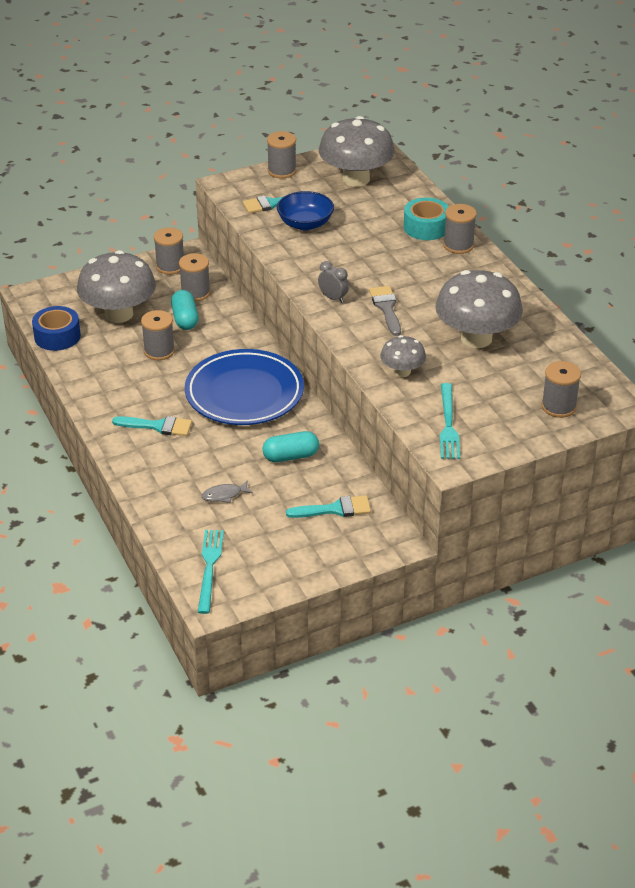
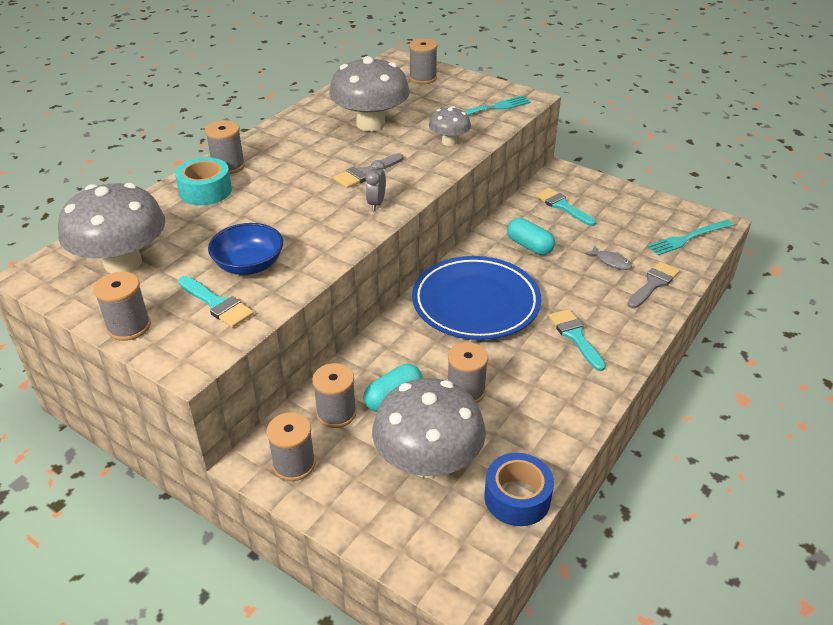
camera: 120 degrees left, 0 degrees up
(172, 504) = (653, 284): none -> grey brush

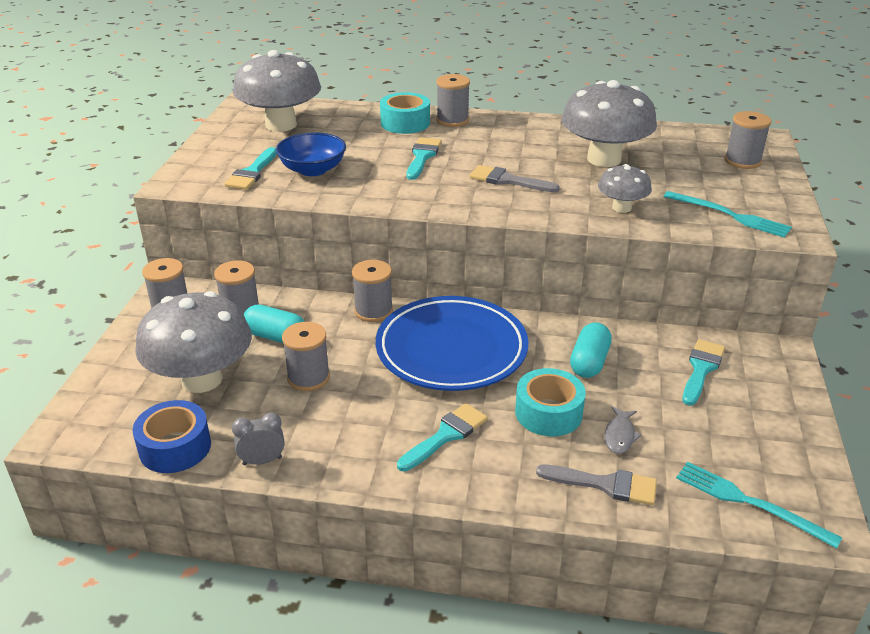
camera: 65 degrees right, 5 degrees down
(129, 327) = (205, 150): grey spool -> grey spool (373, 311)
(284, 200) = (422, 157): none -> turquoise brush
(376, 204) = (457, 199): grey clock -> grey clock (262, 461)
(574, 282) = (548, 413): none -> turquoise tape

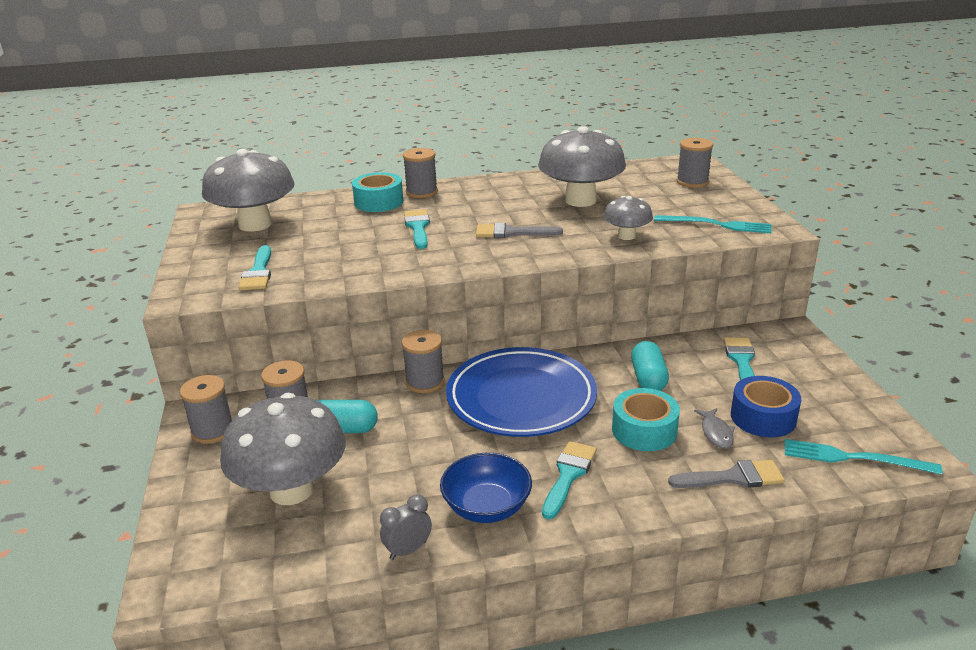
camera: 20 degrees left, 5 degrees down
(175, 447) = (306, 564): blue tape -> blue tape (763, 417)
(308, 377) = (402, 458): grey spool -> none
(313, 170) = (319, 258): blue bowl -> blue bowl (486, 507)

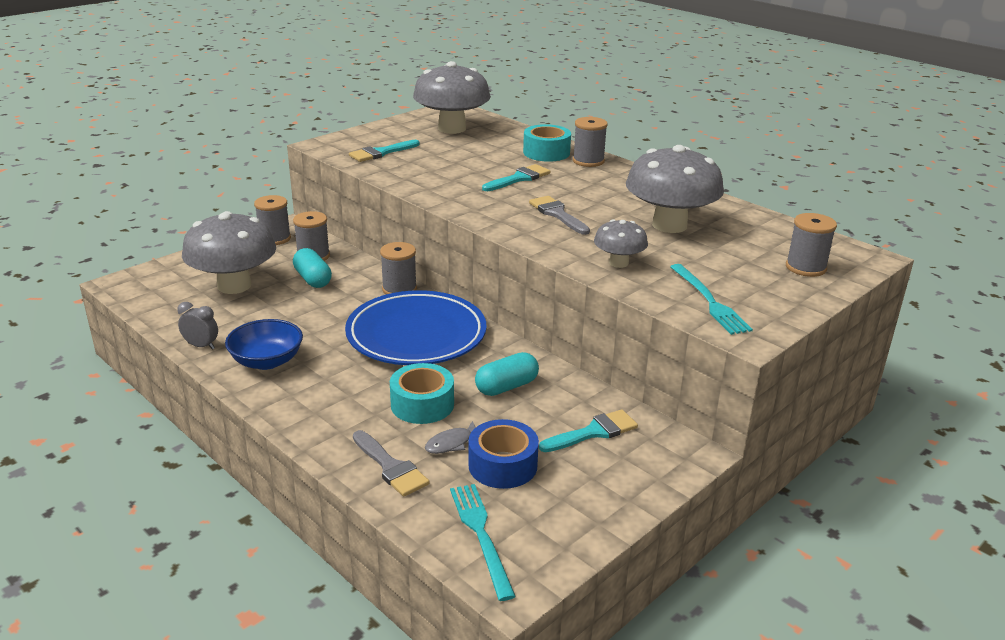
camera: 55 degrees right, 0 degrees up
(568, 475) = (330, 384): turquoise brush -> none

